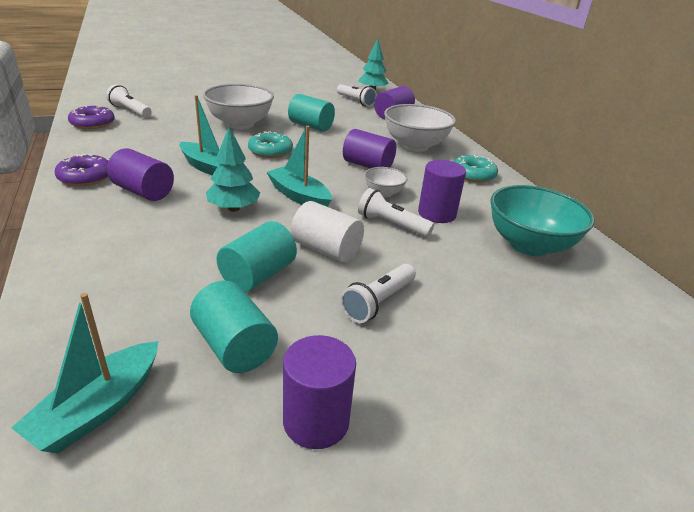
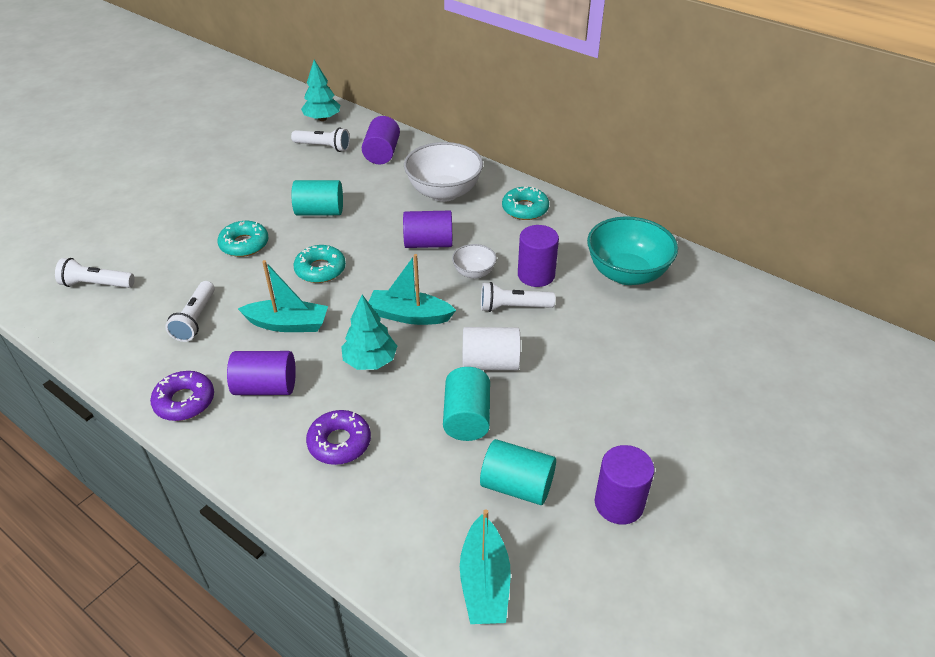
camera: 30 degrees left, 10 degrees up
(92, 123) = (81, 326): purple donut -> purple donut (339, 442)
(240, 124) = (244, 244): white bowl -> turquoise donut
(378, 302) = (572, 391): white flashlight -> white flashlight (195, 319)

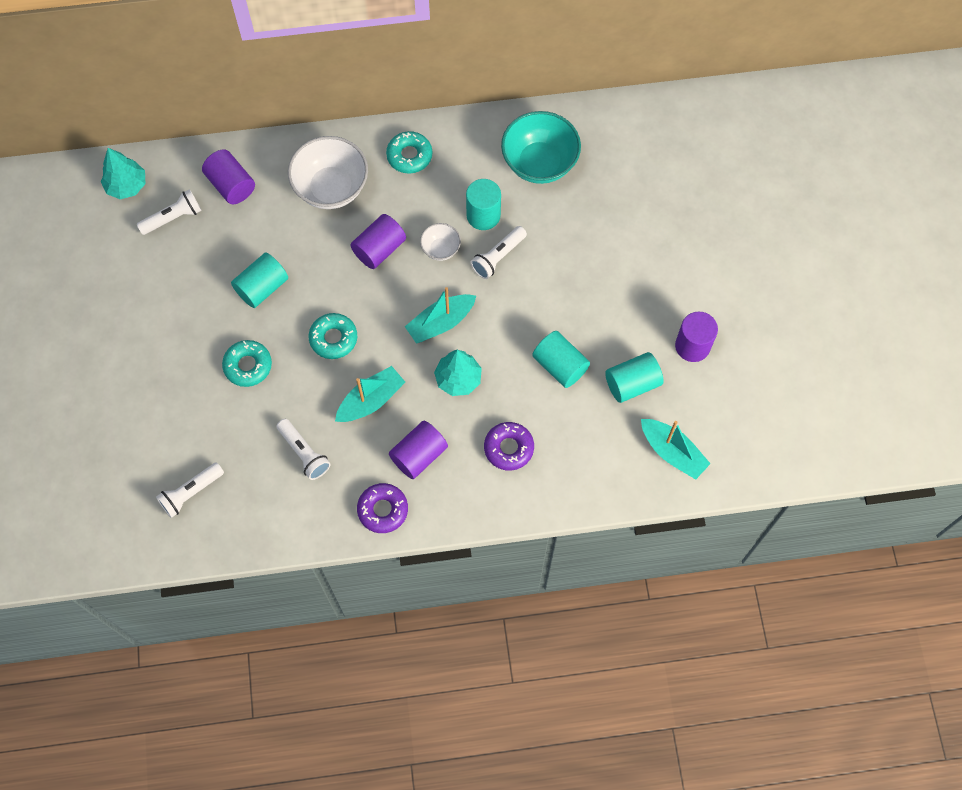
camera: 45 degrees left, 25 degrees up
(490, 363) = (531, 314): white cylinder -> none
(536, 275) = (483, 215): purple cylinder -> turquoise cylinder

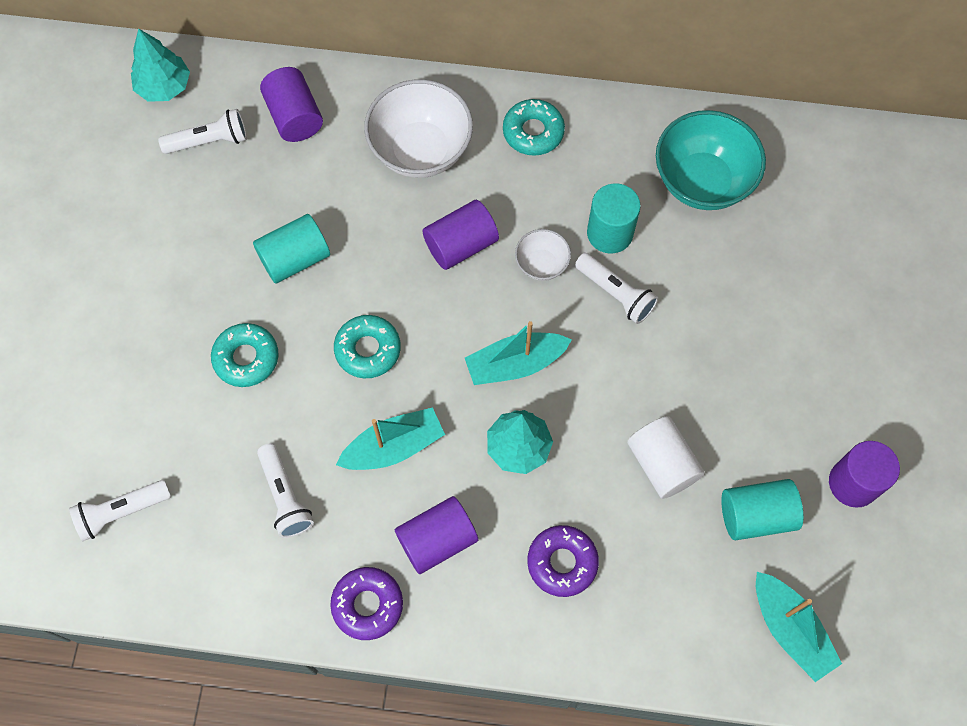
camera: 15 degrees right, 0 degrees up
(498, 257) = (615, 293): white flashlight -> white flashlight turned 105 degrees counterclockwise
(560, 365) = (662, 464): turquoise cylinder -> white cylinder

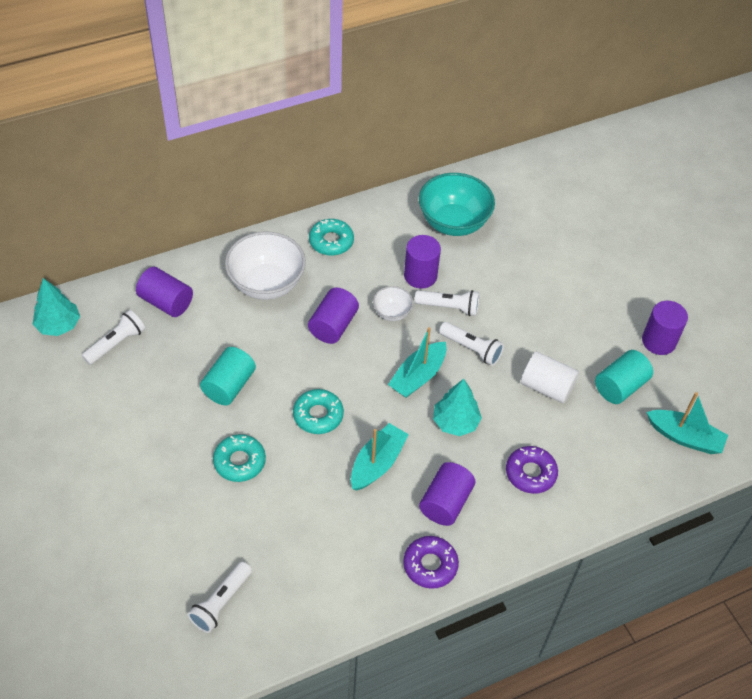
camera: 35 degrees left, 15 degrees down
(285, 496) = (328, 530): white flashlight -> white flashlight (471, 349)
(609, 233) = (420, 276): turquoise cylinder -> purple cylinder

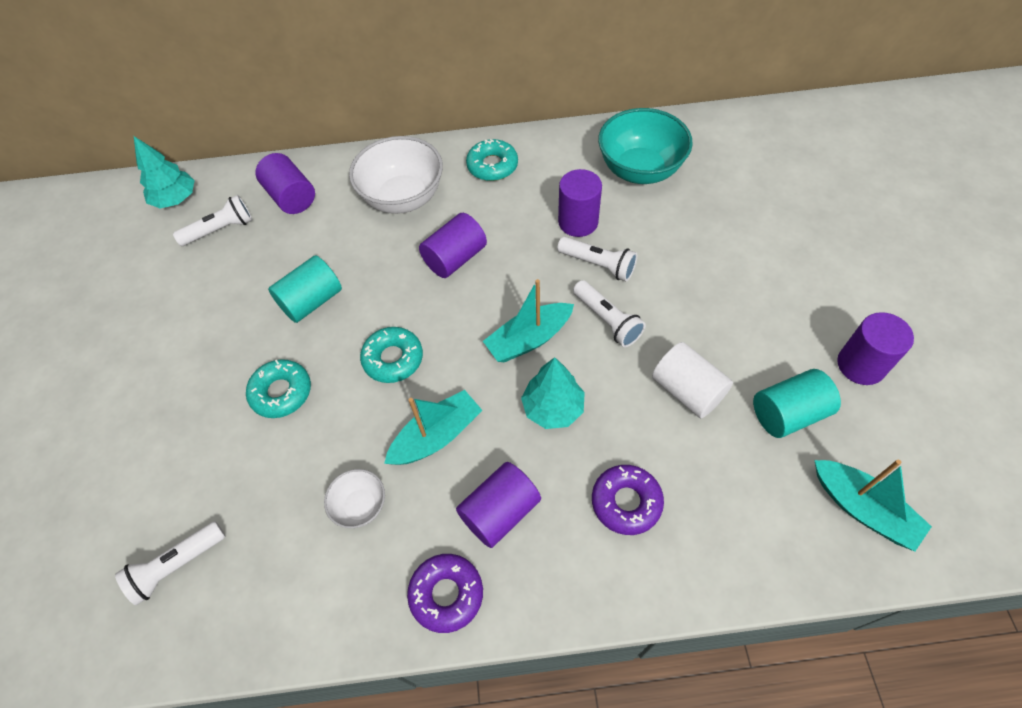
camera: 25 degrees right, 5 degrees up
(392, 312) = (528, 257): white bowl -> white bowl (360, 506)

